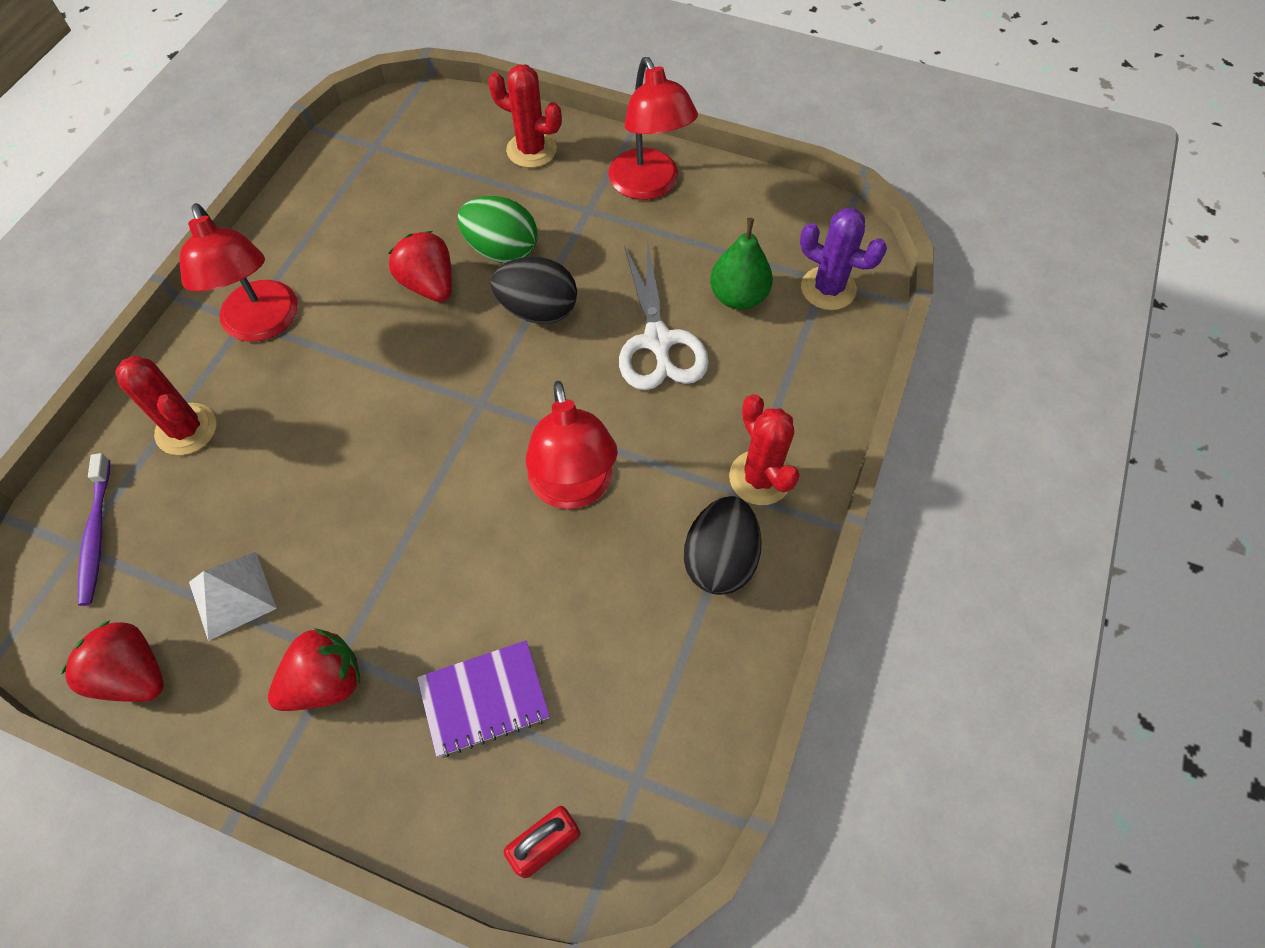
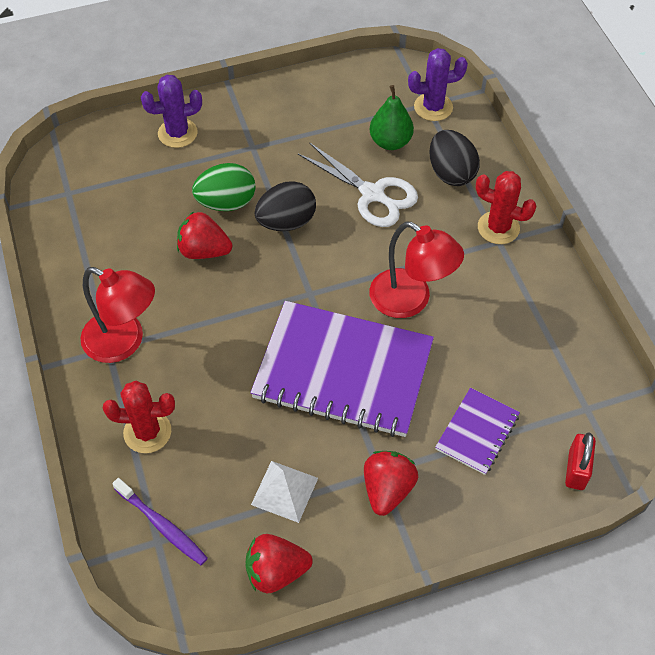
camera: 40 degrees left, 5 degrees down
(423, 512) = (343, 371): none -> purple notebook
(531, 150) = (177, 133): red cactus -> purple cactus
(649, 185) = (274, 111): red lamp -> none
(720, 560) = (520, 281): black egg -> black egg (451, 173)

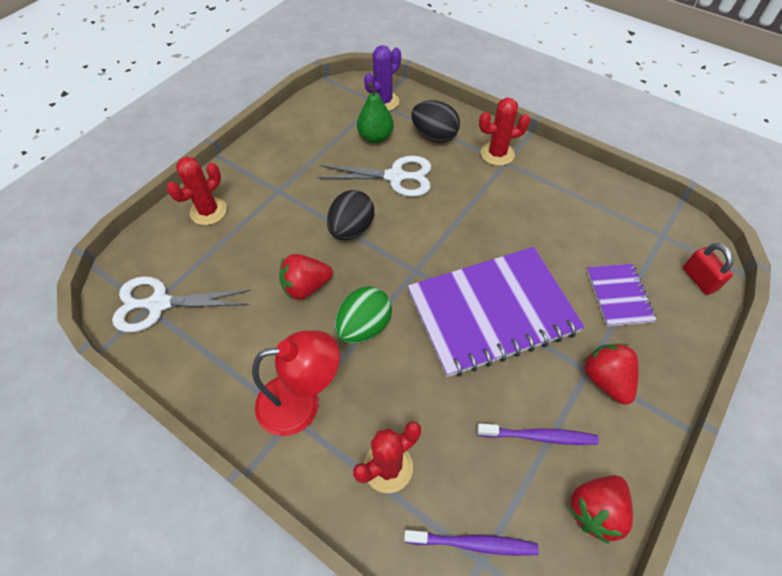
camera: 35 degrees left, 0 degrees up
(79, 195) = (159, 304): none -> white scissors
(177, 133) = (208, 211): purple cactus -> red cactus
(226, 203) = (293, 241): green egg -> green egg (364, 327)
(284, 491) = (538, 436): white pyramid -> purple toothbrush
(410, 300) = (489, 233): red lamp -> none

